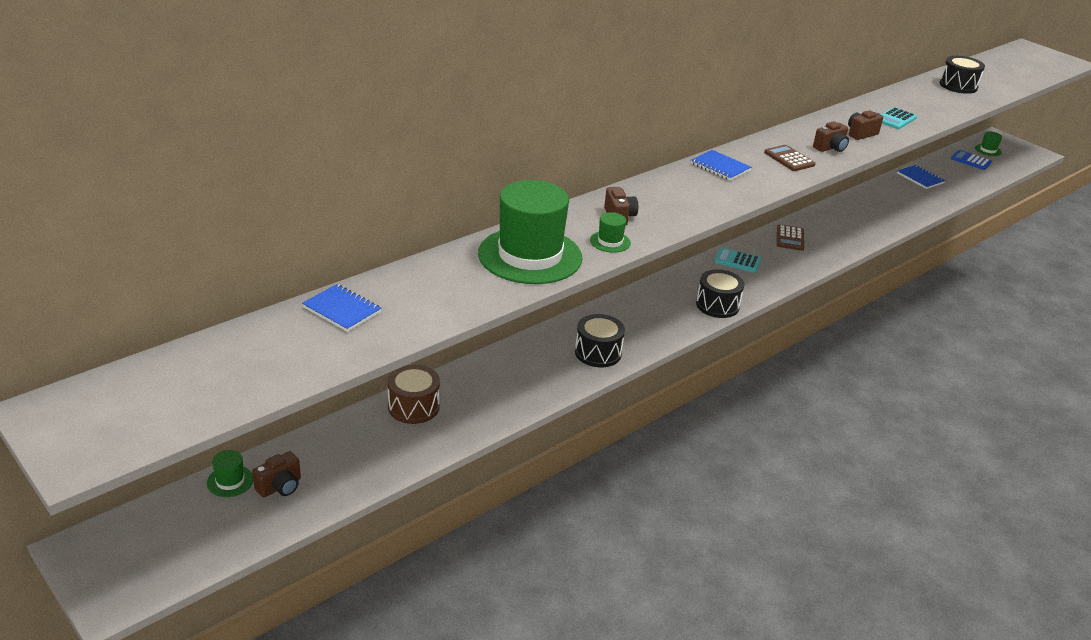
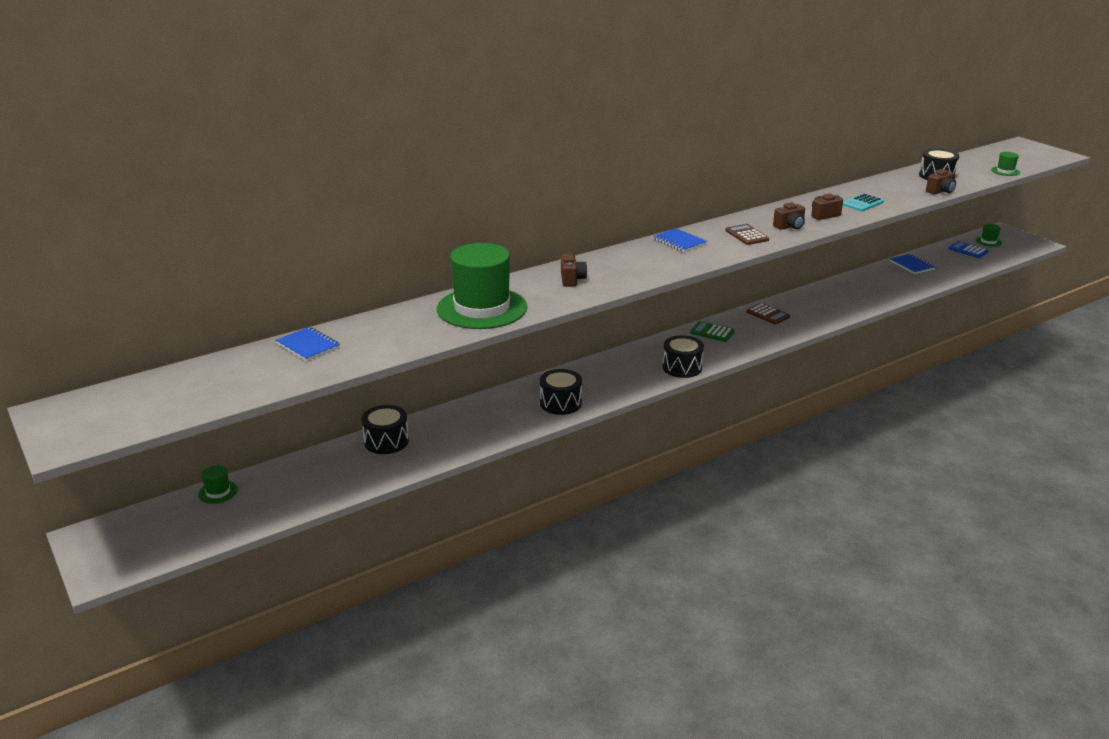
camera: 10 degrees right, 5 degrees down
(280, 487) = (257, 497): brown camera -> brown camera (940, 191)
(413, 407) = (386, 441): brown drum -> black drum
(610, 242) = (556, 298): green hat -> green hat (1005, 171)
(737, 261) = (712, 332): turquoise calculator -> green calculator
(790, 238) = (768, 314): brown calculator -> brown calculator turned 60 degrees counterclockwise

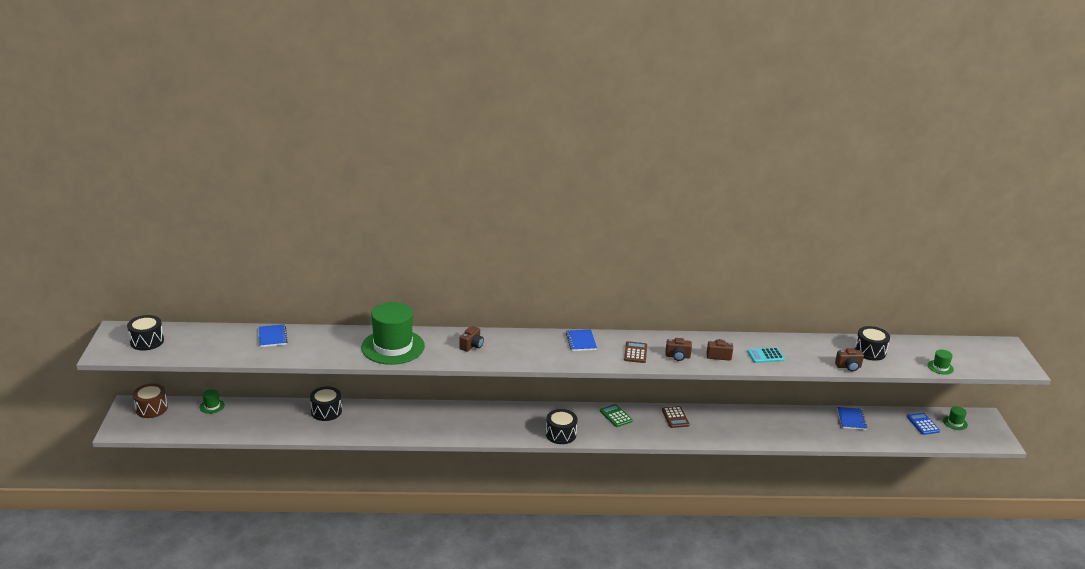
camera: 30 degrees right, 0 degrees up
(126, 528) = (151, 408): none -> brown drum
(560, 403) = (452, 428): black drum -> black drum (147, 341)

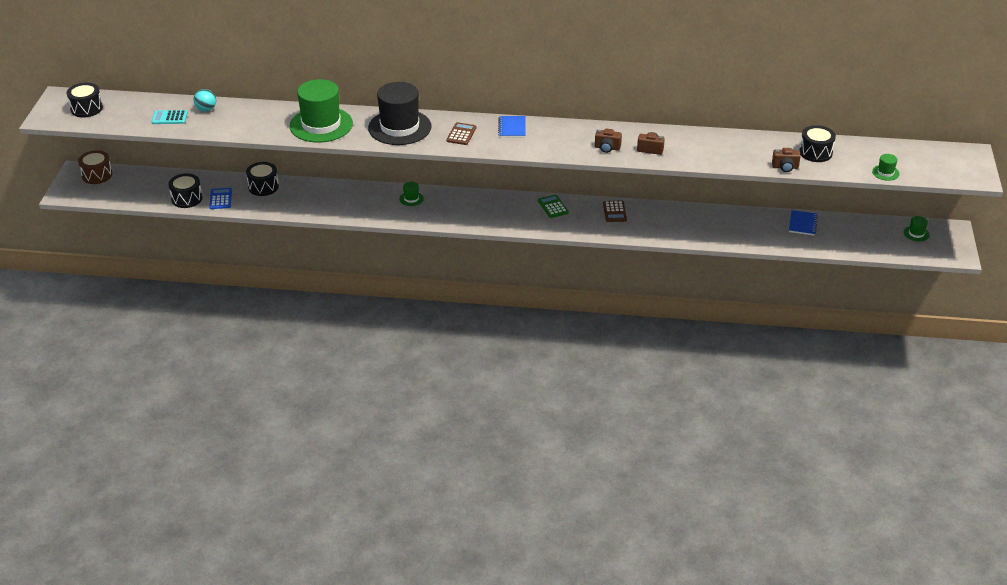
camera: 10 degrees right, 10 degrees up
(212, 406) = (154, 176): green hat -> green hat (411, 199)
(272, 337) = (206, 109): blue notebook -> turquoise ball
(472, 346) = (399, 127): brown camera -> black hat
(560, 434) = (491, 222): black drum -> black drum (187, 199)
(635, 353) = (564, 142): brown calculator -> brown calculator (461, 134)
(765, 356) = (700, 152): turquoise calculator -> turquoise calculator (169, 118)
(923, 424) = (879, 233): blue calculator -> blue calculator (220, 199)

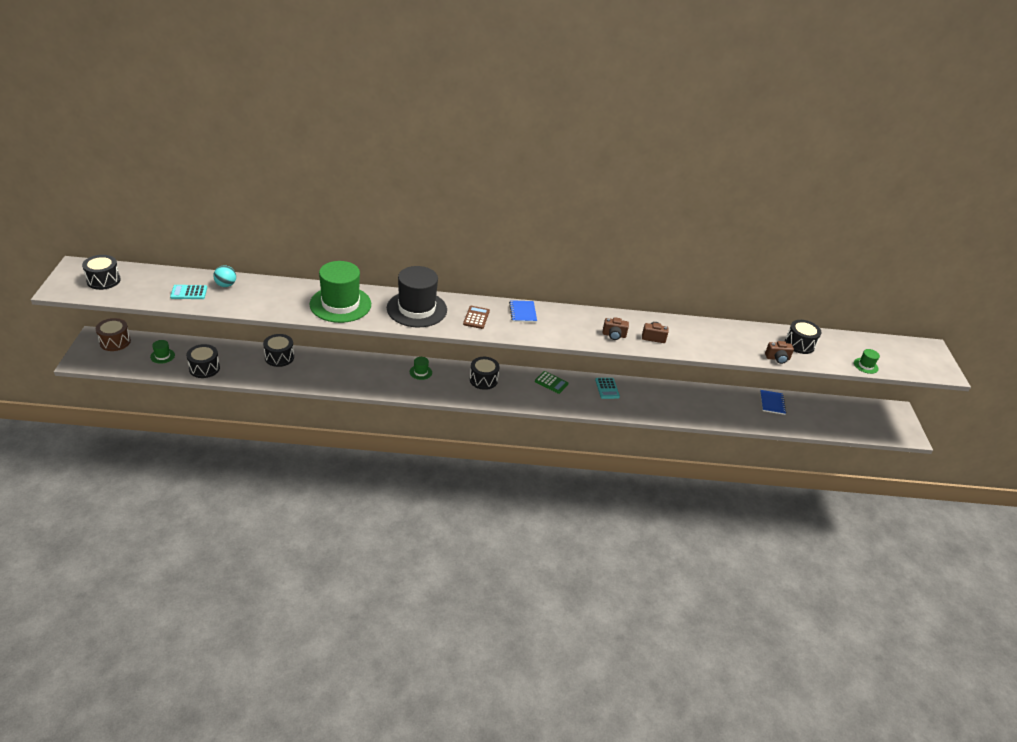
camera: 10 degrees left, 0 degrees up
(220, 199) = (238, 369): blue calculator -> none
(478, 205) = (483, 380): none -> black drum
(553, 207) = (551, 382): green calculator -> green calculator turned 150 degrees clockwise
(614, 212) = (607, 388): brown calculator -> turquoise calculator
(916, 233) = (869, 414): green hat -> green hat (162, 356)

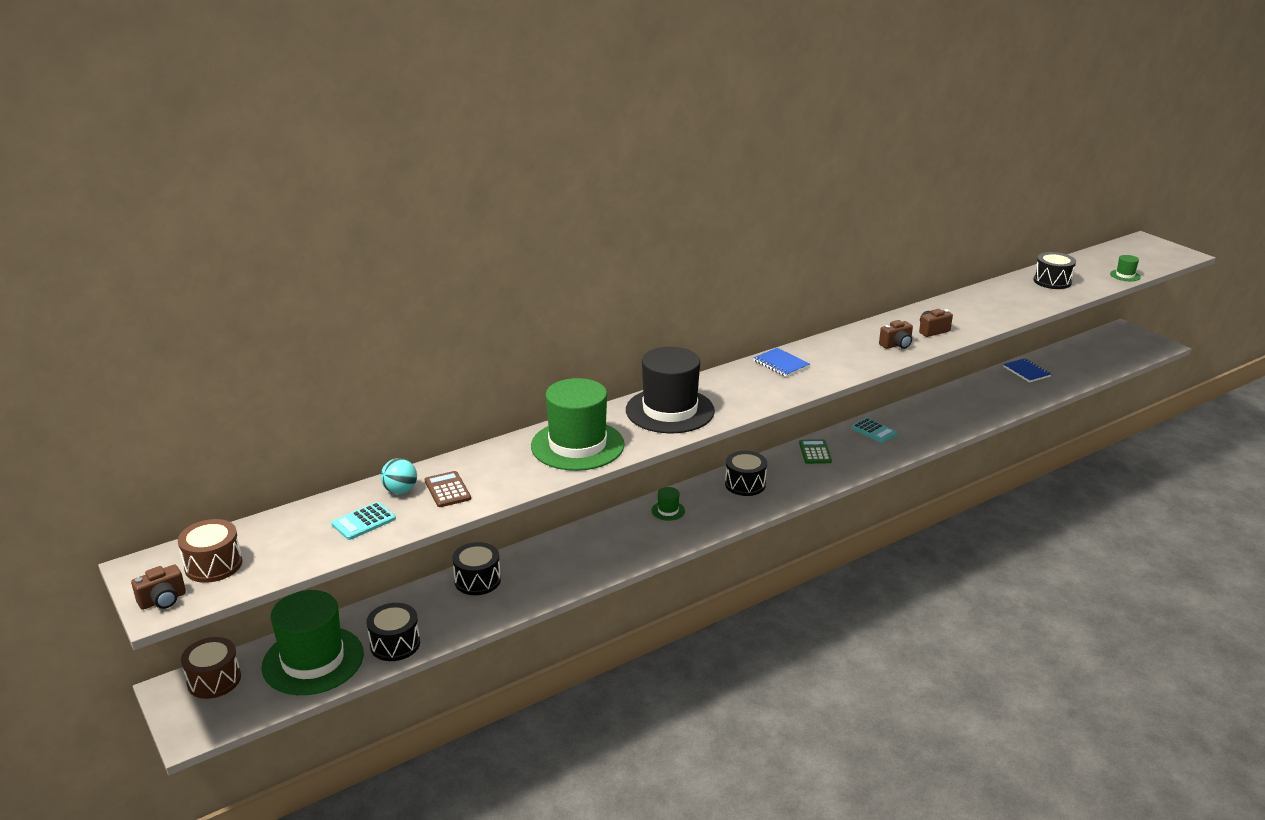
camera: 30 degrees left, 10 degrees down
(103, 280) = (213, 565): black drum -> brown drum
(162, 356) = (313, 660): green hat -> green hat, size x2.48
(476, 317) = (744, 390): brown calculator -> brown calculator (447, 490)
(551, 382) = (815, 452): green calculator -> green calculator turned 90 degrees counterclockwise
(777, 358) = (1055, 301): brown camera -> brown camera (163, 600)

